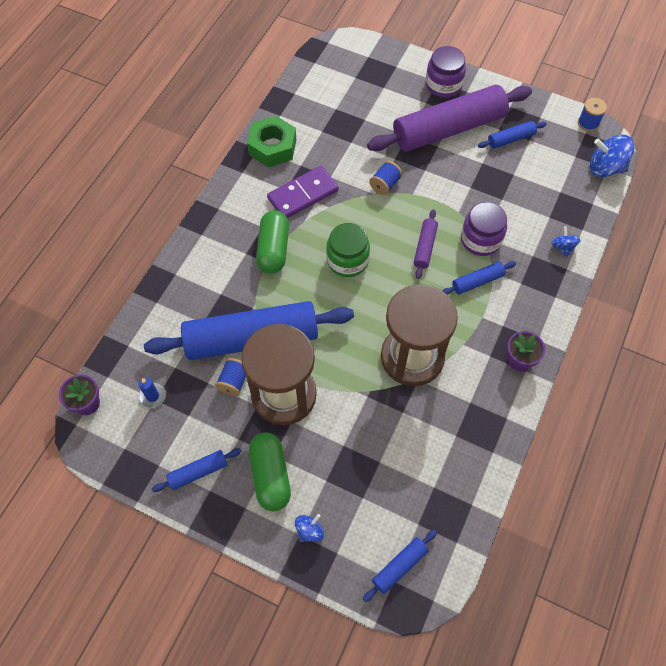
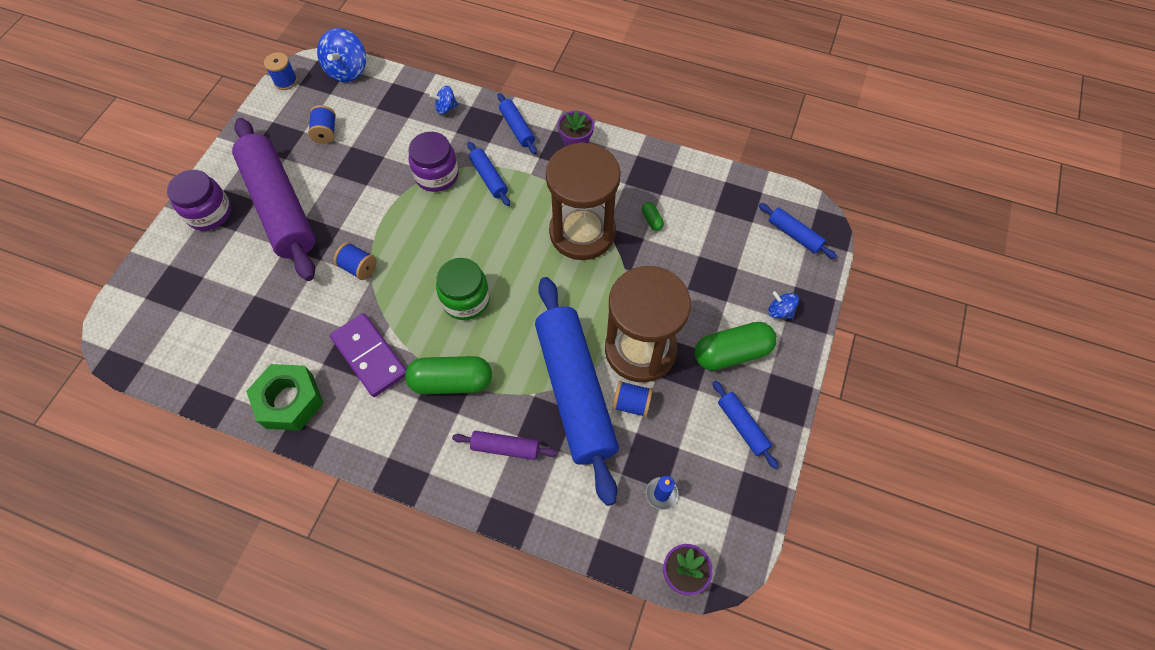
camera: 95 degrees left, 0 degrees up
(424, 422) = (652, 220): none -> green capsule
(425, 247) = (446, 225): purple rolling pin -> purple rolling pin (505, 447)
(511, 139) = (301, 148): blue rolling pin -> blue rolling pin (517, 128)
(529, 155) = (326, 132): none -> blue spool

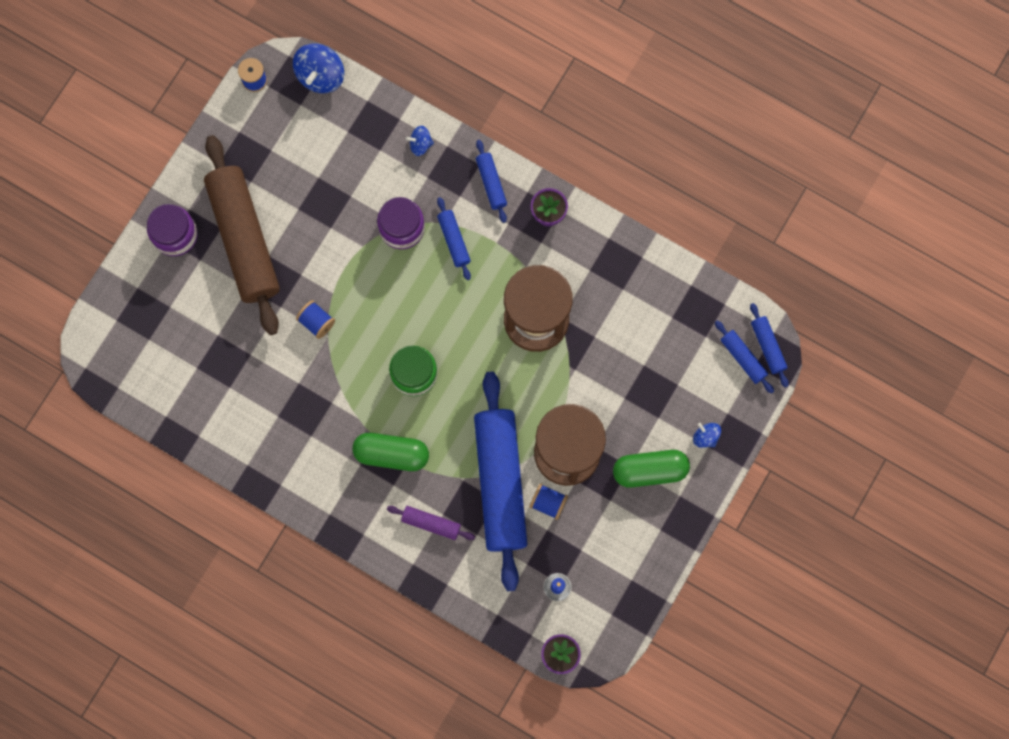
camera: 10 degrees right, 15 degrees up
(280, 206) = (244, 239): purple rolling pin -> brown rolling pin
(289, 401) = (247, 447): green nut -> none
(326, 132) = (293, 155): blue spool -> none
(370, 356) = (321, 416): purple domino -> none
(652, 220) = (607, 317): green capsule -> none
(742, 426) = (641, 541): blue rolling pin -> blue rolling pin (767, 346)

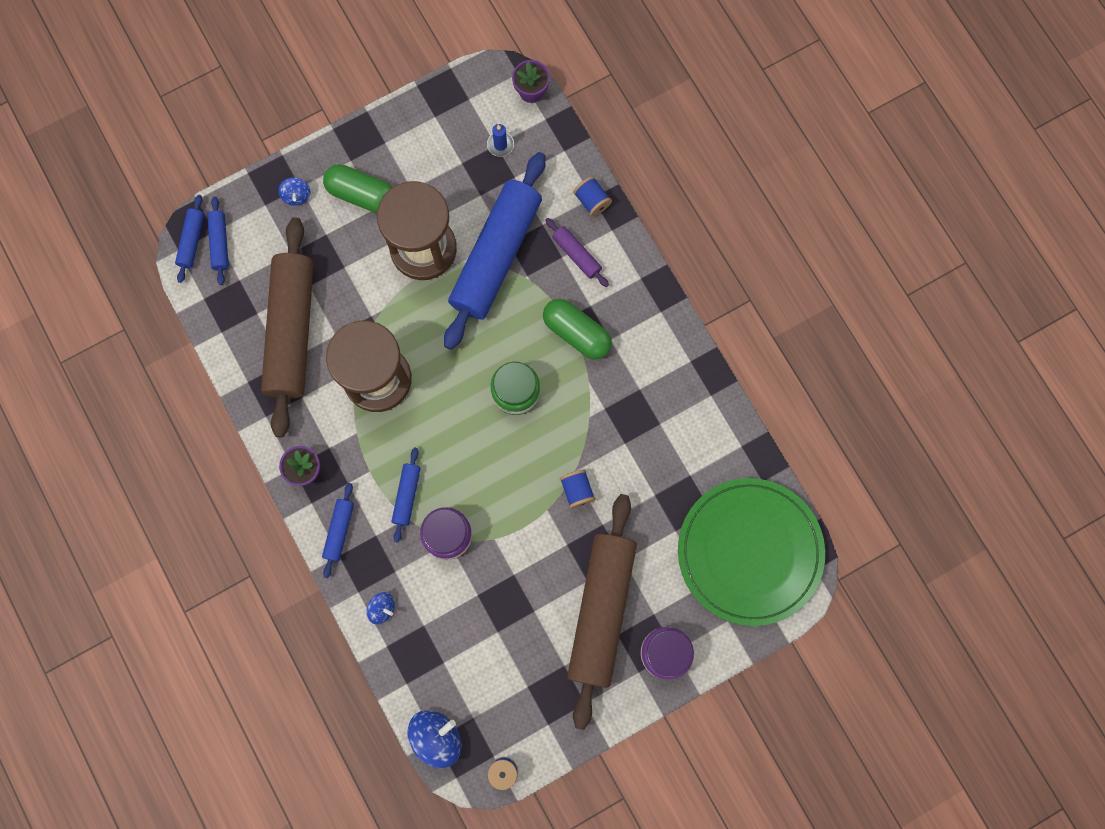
camera: 150 degrees left, 0 degrees up
(147, 352) = (749, 552): none -> green plate
(548, 503) = (465, 216): blue spool -> blue spool (592, 201)
(633, 319) = (292, 331): none -> brown rolling pin

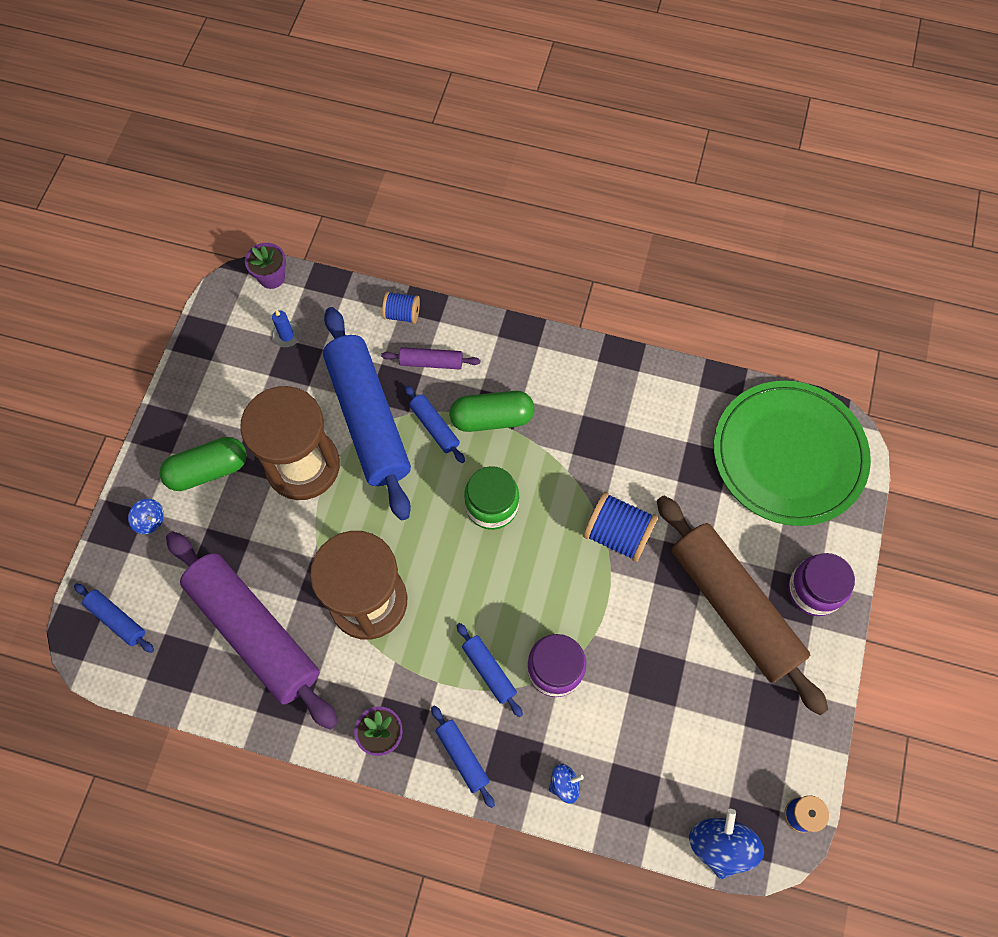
camera: 45 degrees left, 10 degrees down
(192, 241) = (88, 641): blue rolling pin -> blue rolling pin (434, 427)
(292, 331) = (254, 632): brown rolling pin -> purple rolling pin
(577, 490) = (617, 534): blue spool -> blue spool, size x1.66

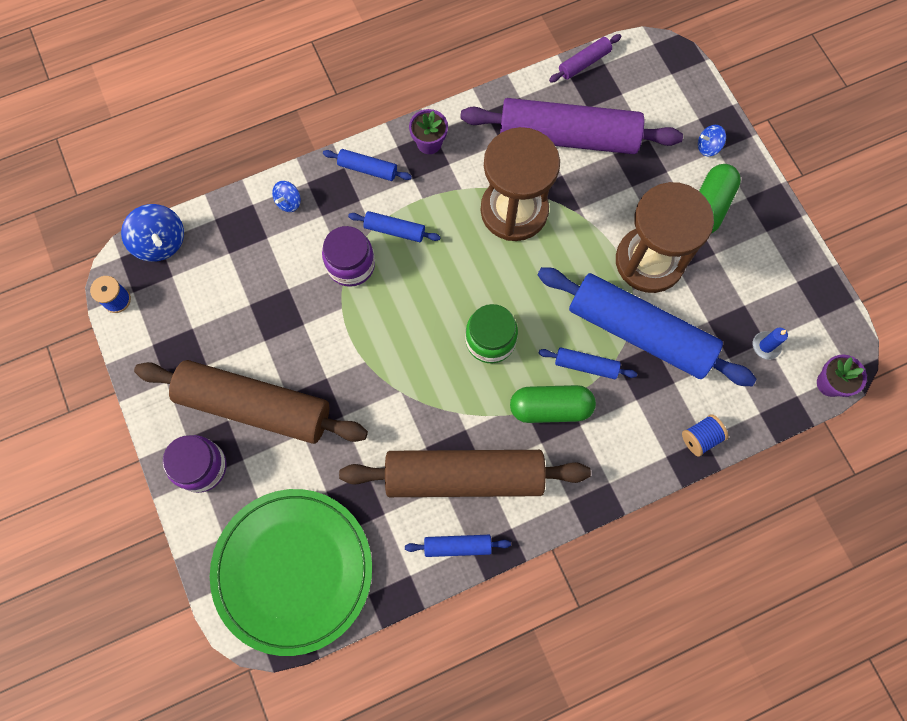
camera: 140 degrees right, 5 degrees up
(117, 620) = (659, 78): blue rolling pin -> blue rolling pin (457, 546)
(431, 362) = (638, 415): purple rolling pin -> purple rolling pin (584, 63)
(492, 418) = (550, 408): green capsule -> green capsule turned 45 degrees clockwise
(602, 421) = (464, 476): none -> brown rolling pin
(617, 534) = (381, 393): blue spool -> none

